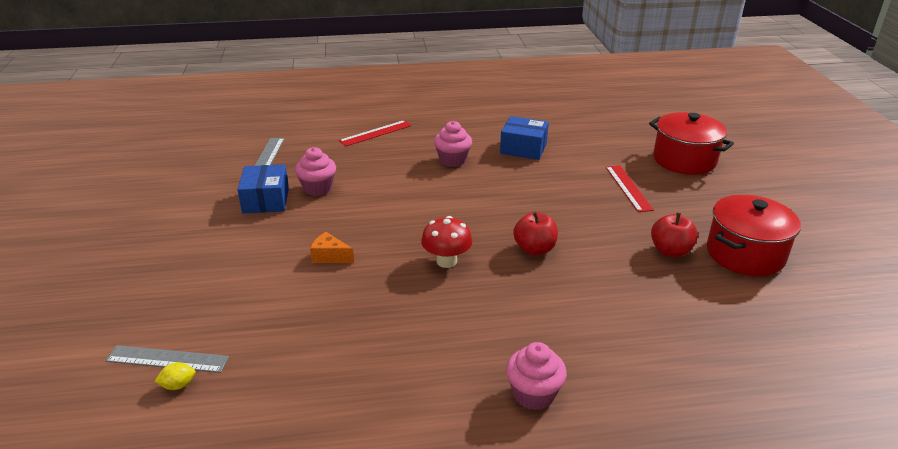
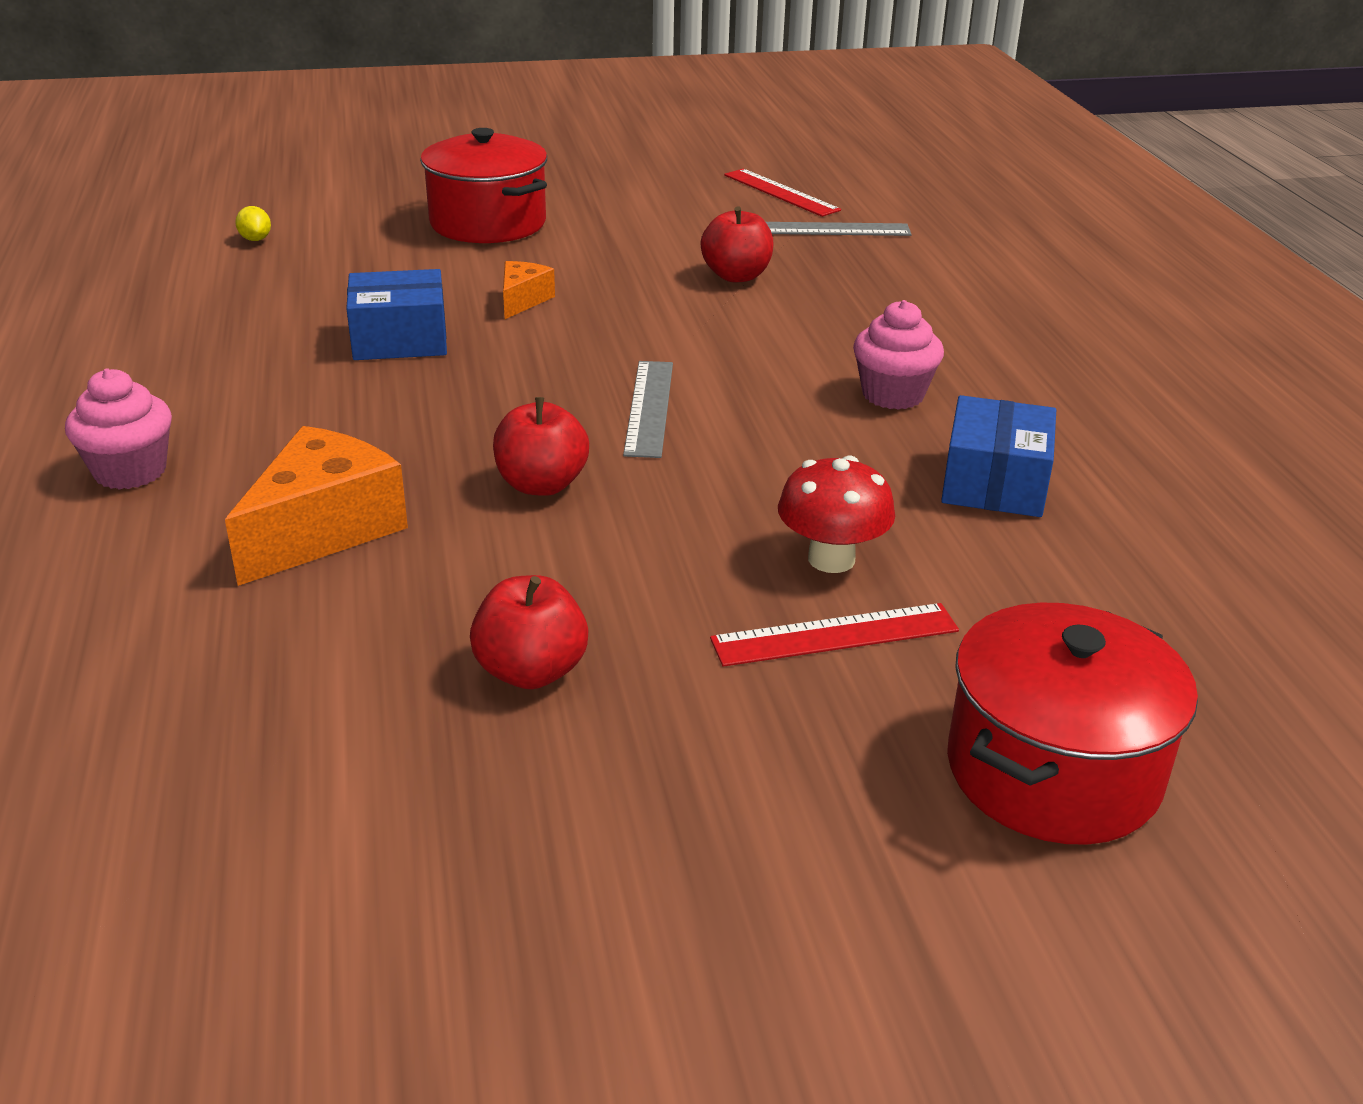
camera: 85 degrees right, 0 degrees up
(167, 359) = (305, 228): grey ruler -> grey ruler (649, 408)
(266, 200) = (688, 242): blue box -> blue box (400, 339)
(318, 188) = (736, 276): pink cupcake -> red apple
(375, 133) = (980, 311): red ruler -> red ruler (781, 192)
(446, 261) = (504, 395): red mushroom -> red mushroom (831, 559)
(582, 312) = (324, 530): none -> orange cheese
(745, 254) = (514, 808): red pot -> red pot (488, 223)

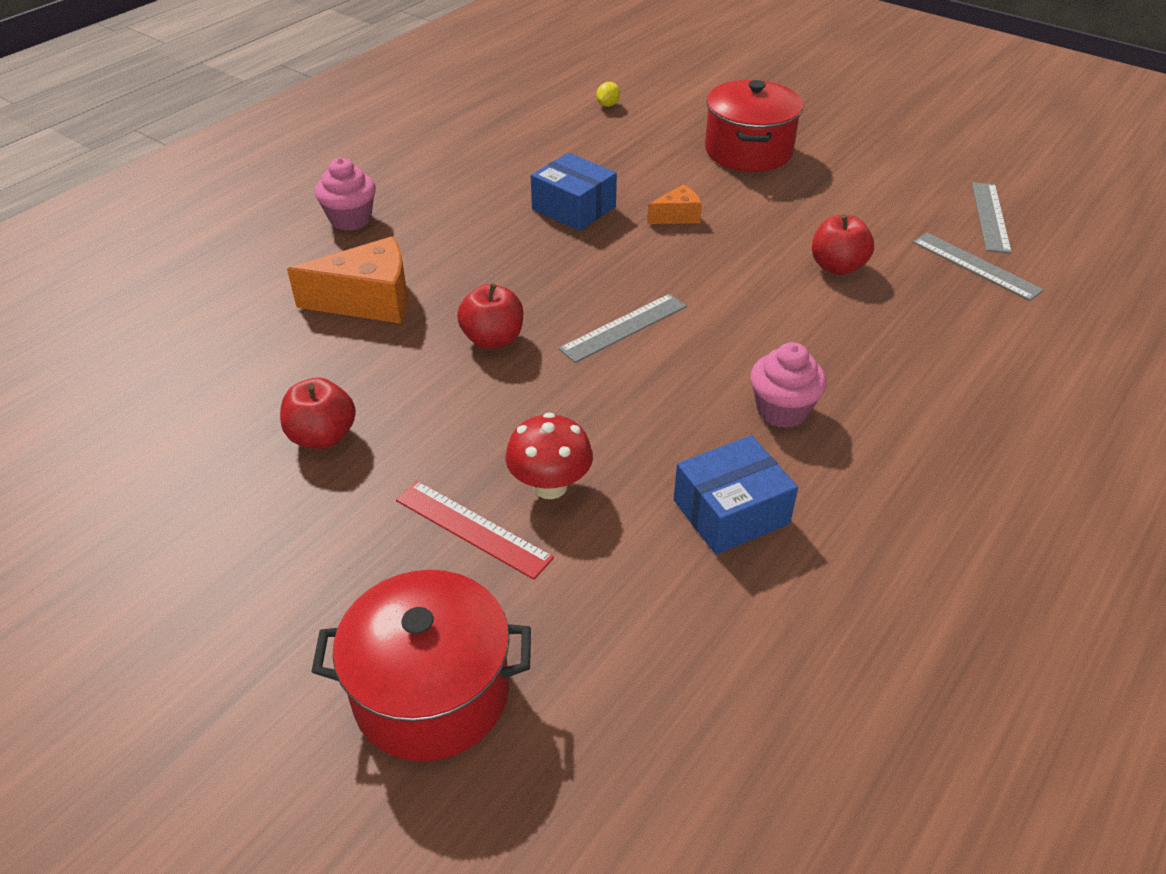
camera: 50 degrees right, 10 degrees up
(781, 192) = (990, 217): red ruler -> grey ruler

